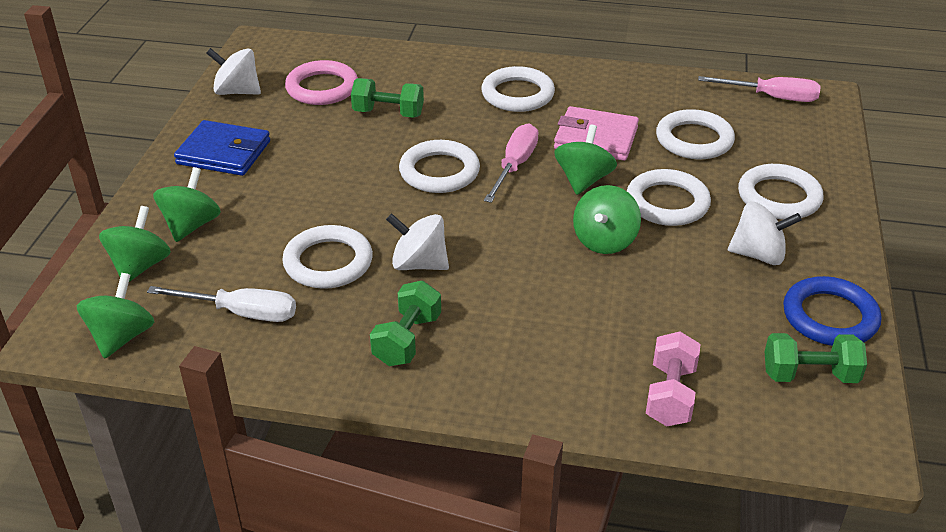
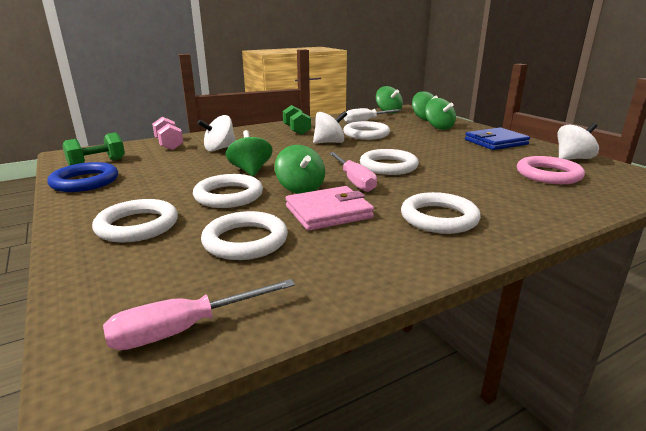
camera: 140 degrees right, 15 degrees down
(388, 113) = (480, 177): green dumbbell -> none
(758, 255) = (143, 192): white spinning top -> white spinning top (219, 149)

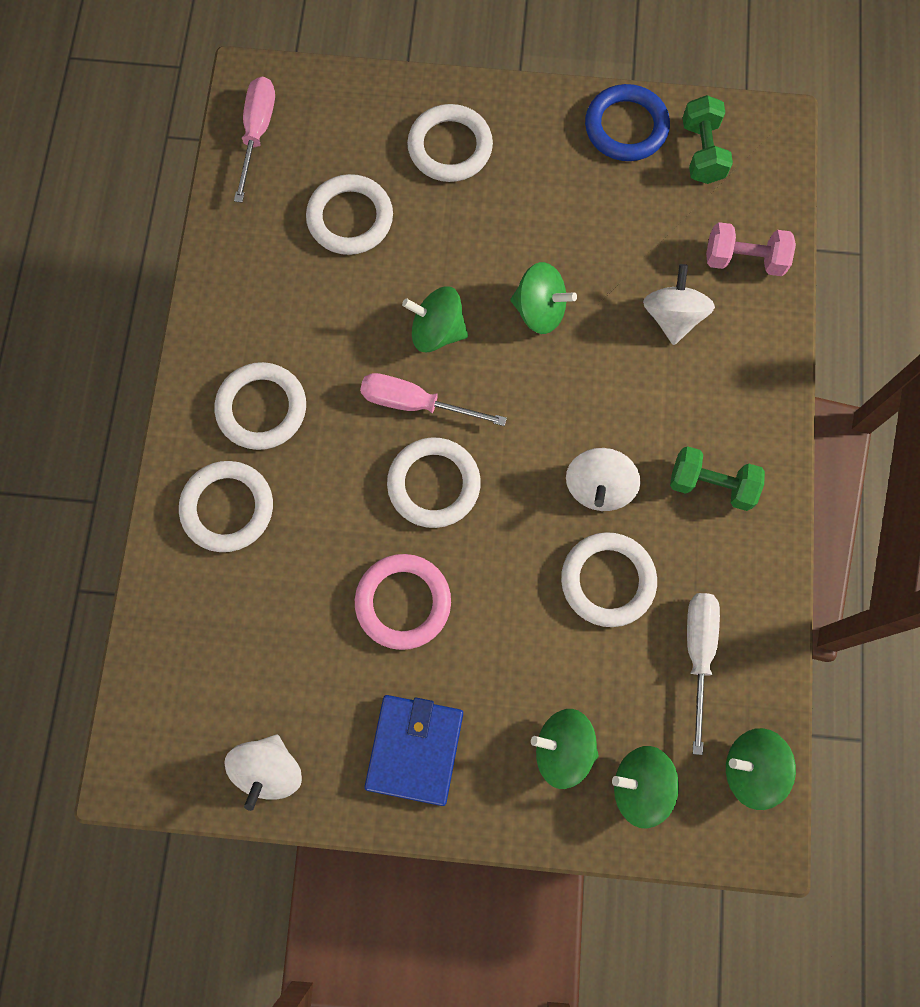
camera: 125 degrees right, 50 degrees up
(229, 196) = (470, 250): white ring -> white ring (227, 508)
(328, 212) = (353, 319): pink wallet -> none
(548, 174) = (255, 655): pink ring -> pink ring (403, 602)

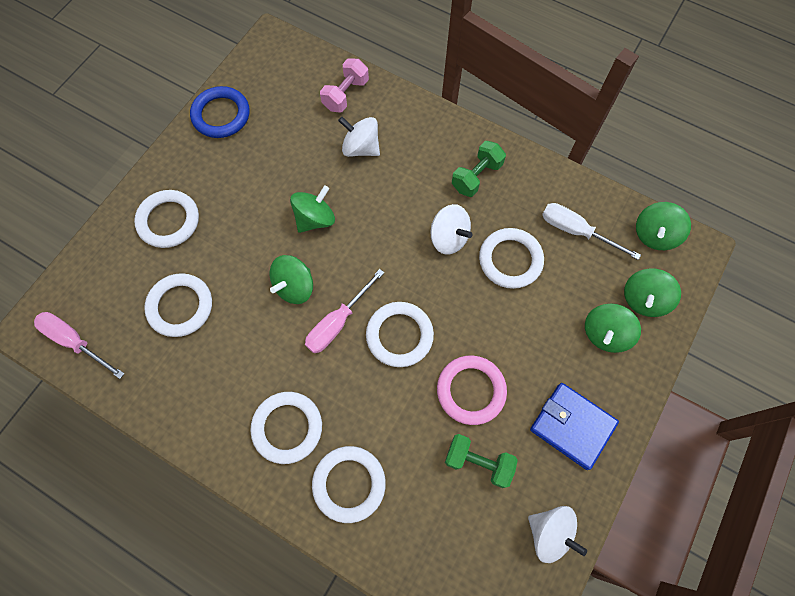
camera: 65 degrees left, 5 degrees down
(702, 152) = (264, 83): green dumbbell -> green dumbbell (478, 462)

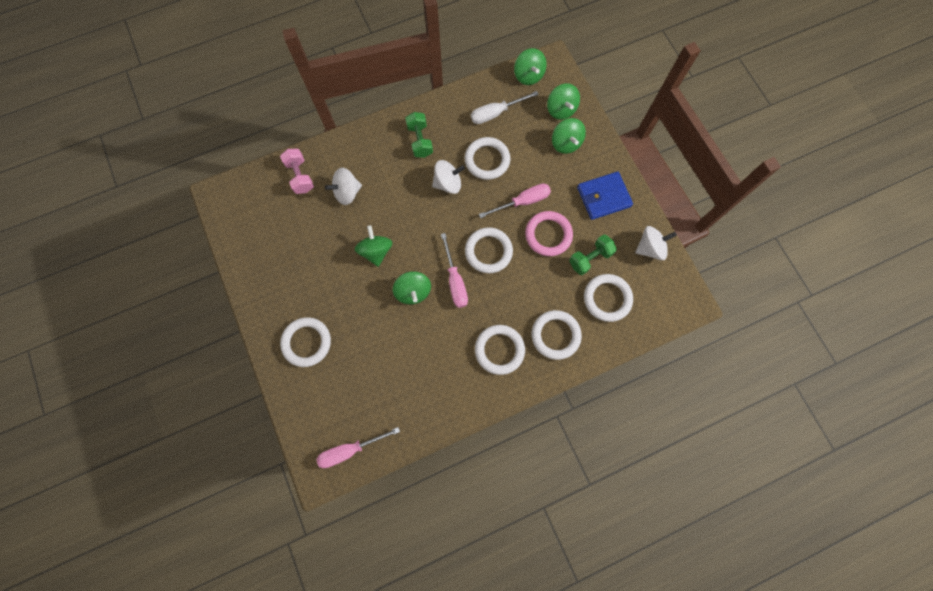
camera: 55 degrees left, 5 degrees up
(180, 306) = (375, 369): white ring -> white ring (607, 298)
(221, 115) = (251, 263): blue ring -> none
(490, 333) = (522, 202): none -> pink screwdriver

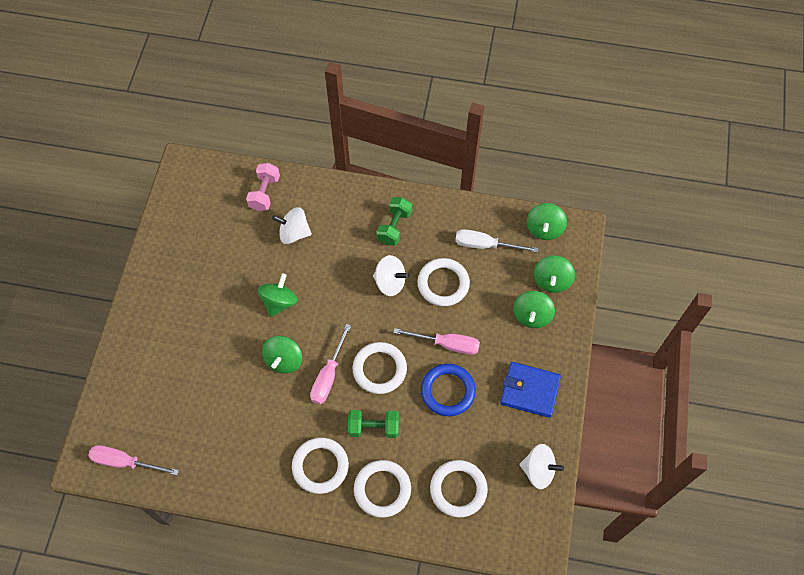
camera: 35 degrees right, 10 degrees down
(307, 342) = (160, 343): white ring -> none
(548, 235) = (447, 391): pink ring -> blue ring
(590, 258) = (471, 440): green dumbbell -> green dumbbell (373, 427)

